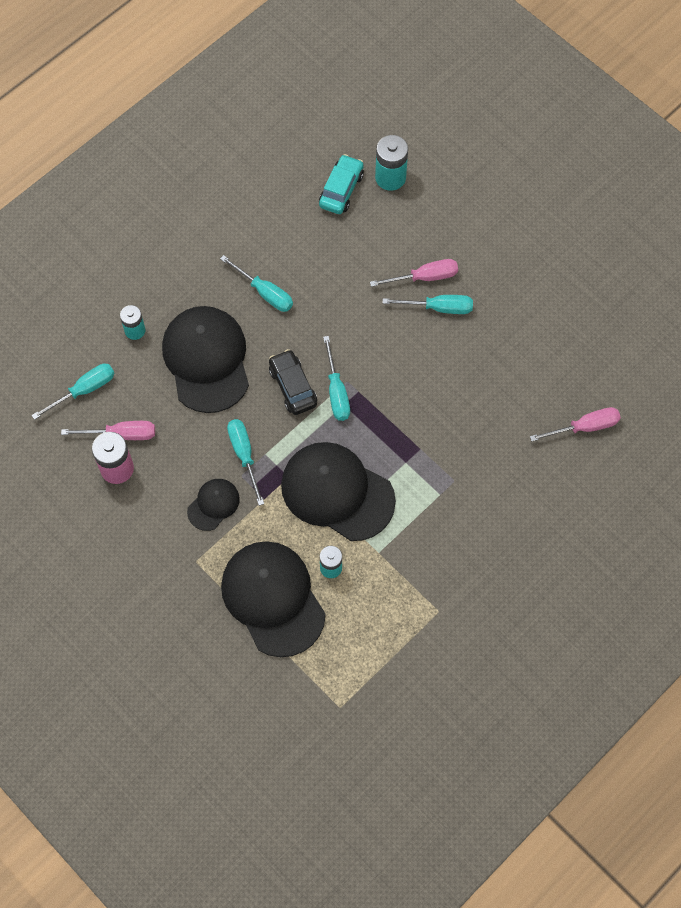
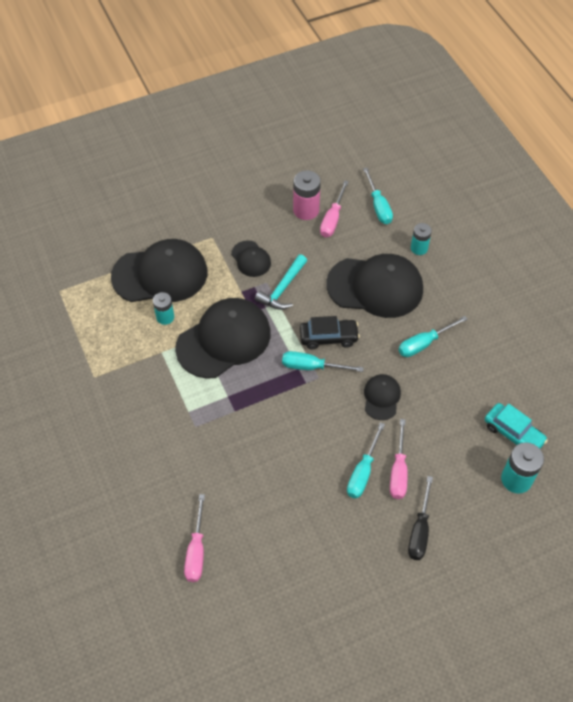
camera: 110 degrees right, 10 degrees down
(244, 455) = (282, 288): turquoise screwdriver -> turquoise hammer
(347, 314) = (381, 397): none -> black cap
(477, 244) = (420, 530): none -> black screwdriver

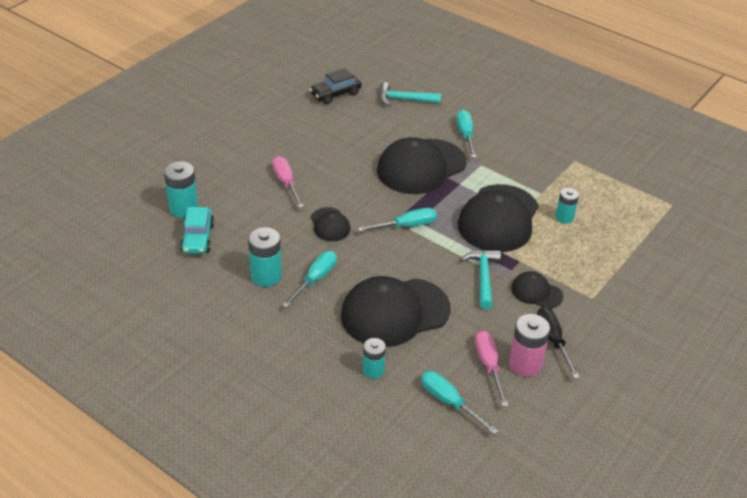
camera: 150 degrees right, 15 degrees down
(160, 274) = (604, 248): black cap -> black cap (421, 167)
(196, 551) = (404, 99): pink screwdriver -> turquoise hammer
(328, 337) = (408, 253): black car -> black car (335, 94)
(363, 472) = (314, 173): turquoise screwdriver -> turquoise screwdriver (465, 135)
(420, 530) = (250, 155): black screwdriver -> black screwdriver (553, 340)
(465, 364) = (266, 276): none -> turquoise battery
(513, 433) = (198, 238): turquoise car -> turquoise car turned 105 degrees counterclockwise

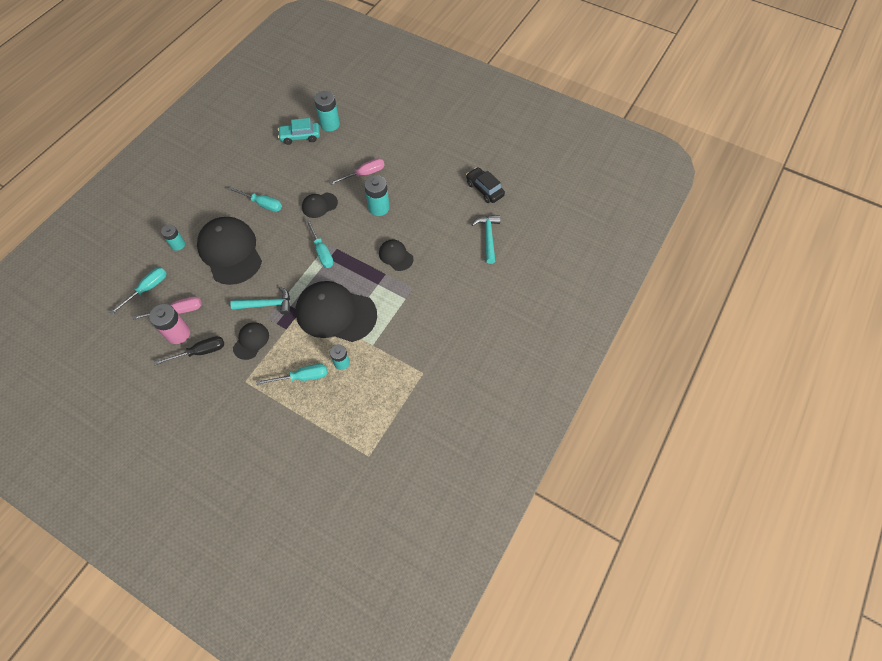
camera: 85 degrees right, 20 degrees up
(266, 276) = (265, 177): turquoise battery -> turquoise battery (379, 207)
(421, 167) = (396, 256): black cap -> black cap, size x0.49
(465, 135) = (445, 285): turquoise screwdriver -> turquoise screwdriver (302, 377)

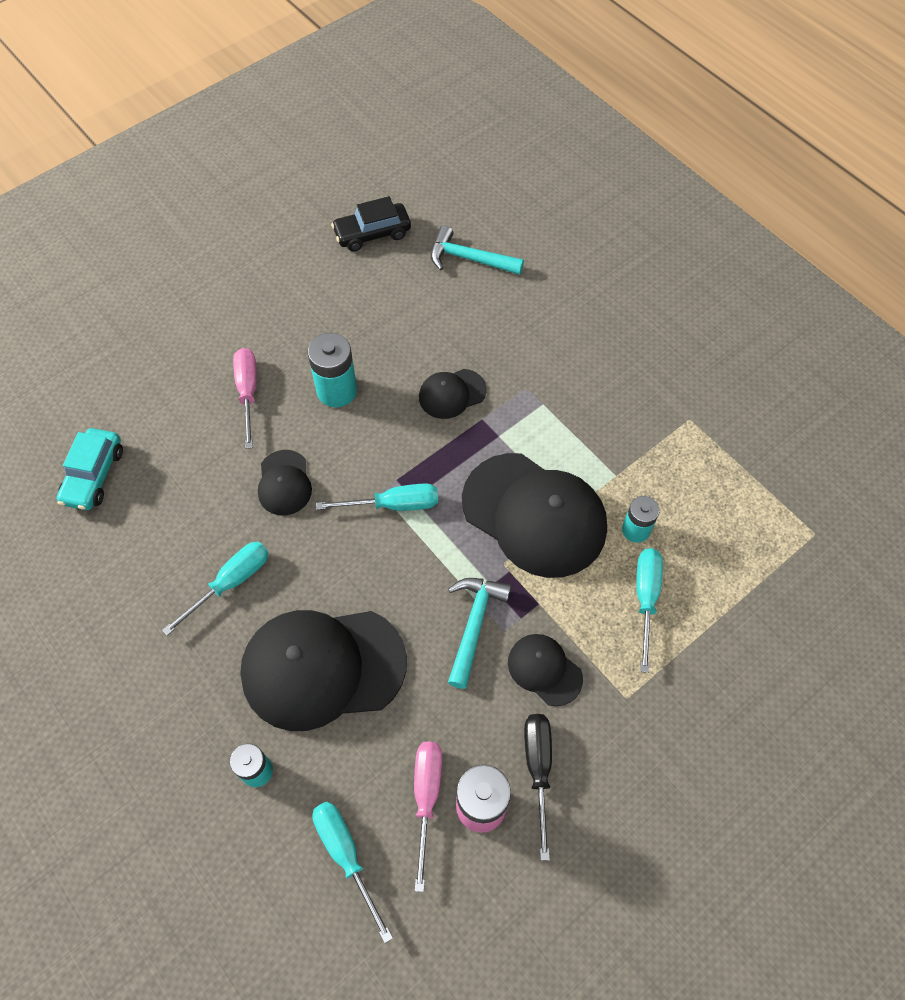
camera: 70 degrees left, 0 degrees up
(330, 124) = (92, 417): turquoise battery -> none
(336, 313) = (534, 515): black cap -> black cap turned 90 degrees counterclockwise

